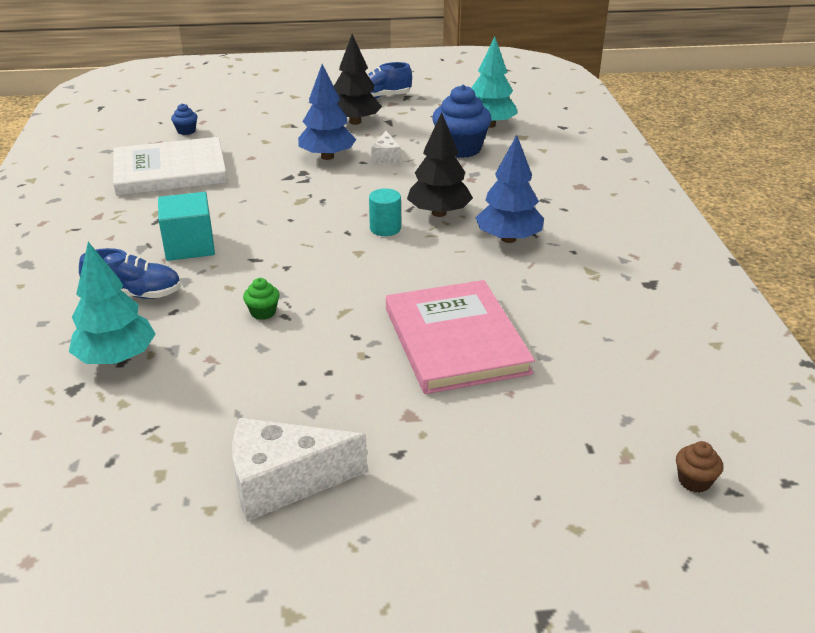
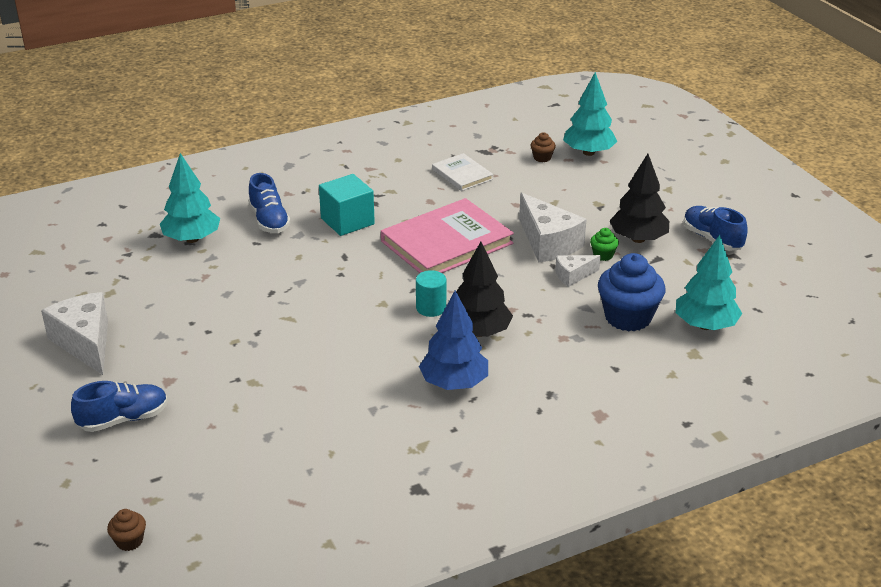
camera: 70 degrees right, 0 degrees up
(170, 171) = (462, 174): white book -> white book, size x0.52
(186, 131) = (542, 158): blue cupcake -> brown cupcake
(202, 111) = (588, 152): none -> turquoise tree
(263, 312) = (271, 281): green cupcake -> green cupcake (603, 255)
(327, 157) = (548, 243): blue tree -> white cheese
(455, 340) = (271, 383): pink book -> pink book (446, 242)
(469, 462) = (124, 419): none -> blue shoe

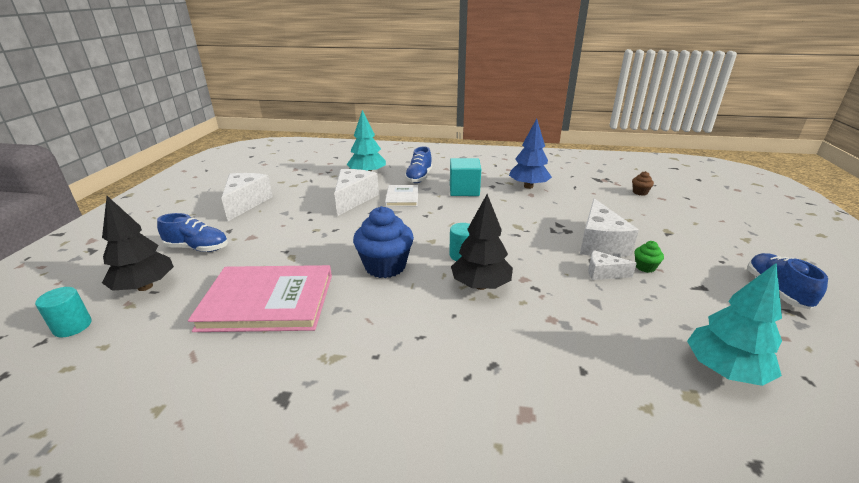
camera: 35 degrees right, 5 degrees down
(129, 541) = (73, 326): brown cupcake -> turquoise cylinder
(225, 284) = (354, 199): none -> white cheese
(446, 242) = (518, 219): pink book -> pink book (268, 301)
(454, 383) = (419, 317): blue tree -> blue tree (528, 186)
(462, 174) = (568, 187): white book -> white book (402, 197)
(588, 152) = (683, 198): turquoise tree -> none
(628, 317) = (633, 327): blue cupcake -> blue cupcake (385, 266)
(638, 239) = (690, 266): black tree -> black tree (145, 286)

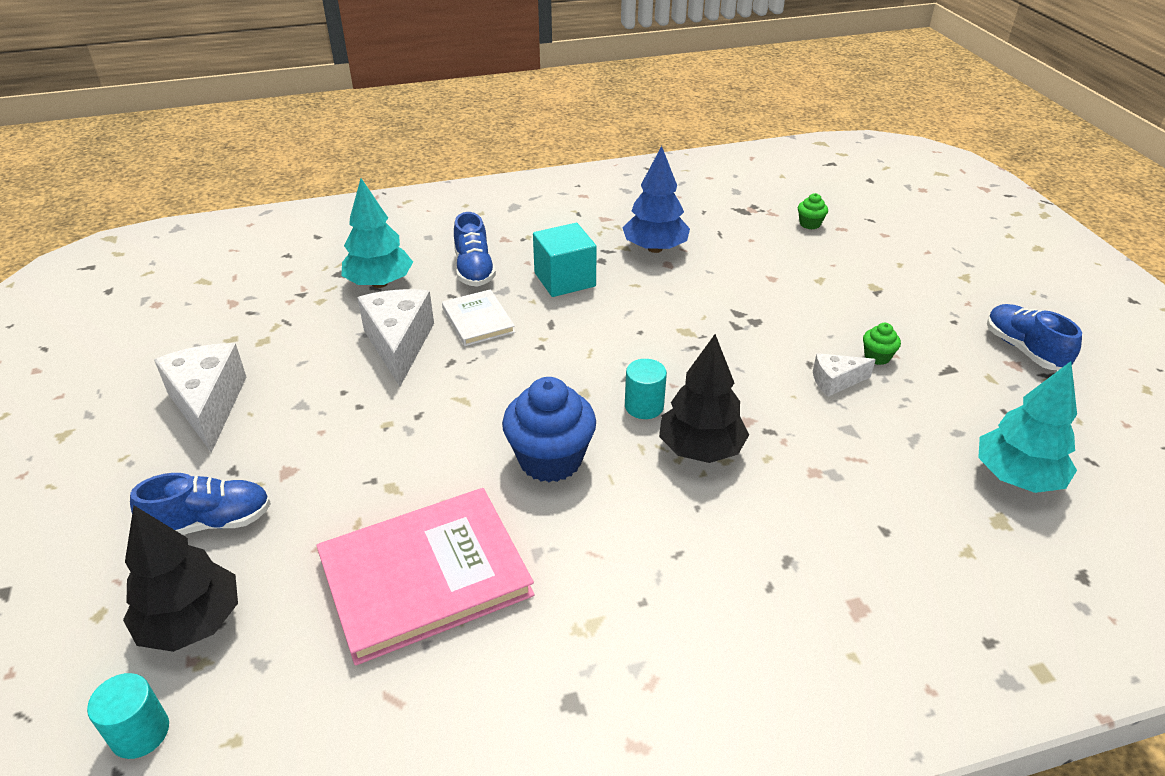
camera: 25 degrees left, 10 degrees up
(600, 243) = (806, 333): white cheese -> none
(640, 192) = (810, 224): brown cupcake -> green cupcake

